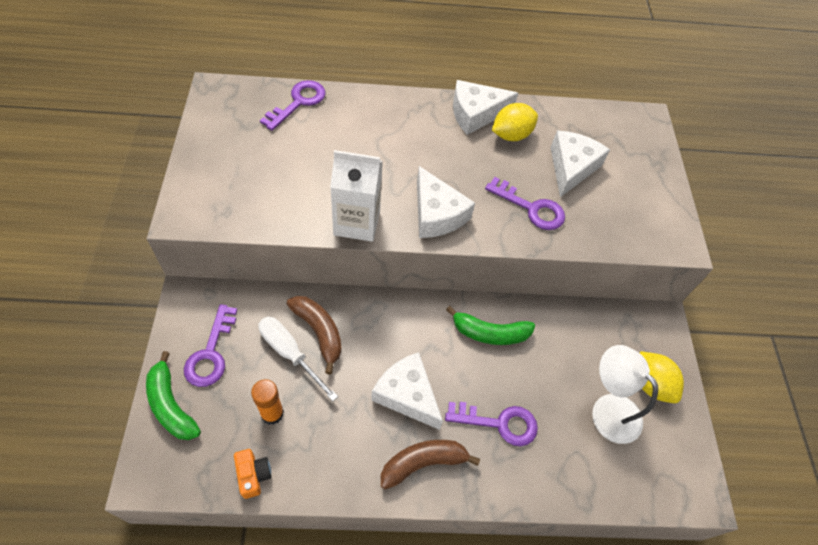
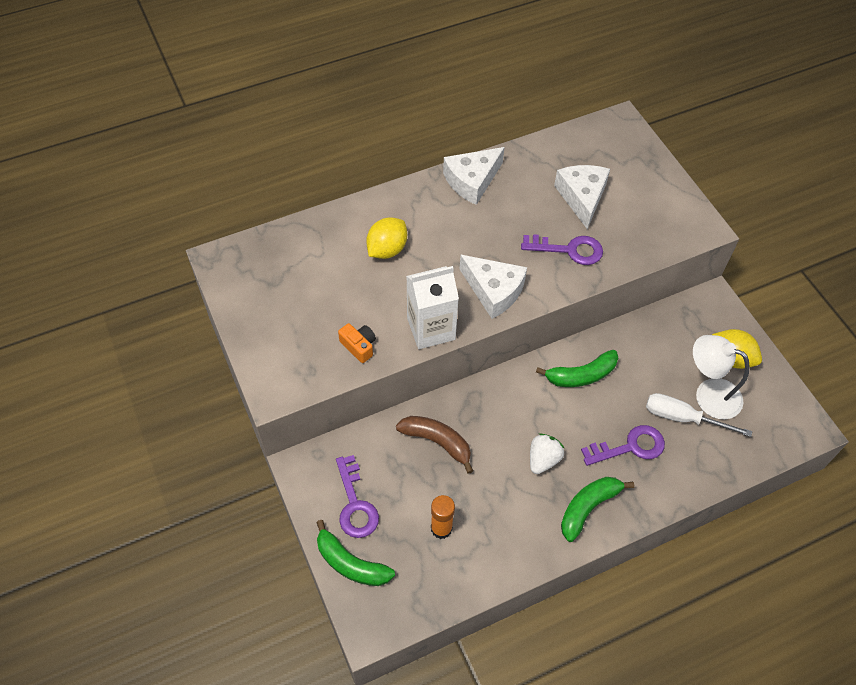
camera: 20 degrees left, 0 degrees up
(253, 475) = (458, 584): orange camera -> orange camera (359, 346)
(290, 354) = (424, 472): white screwdriver -> white screwdriver (683, 418)
(298, 102) = (306, 238): purple key -> none
(407, 395) = (543, 459): white cheese -> white strawberry
(423, 463) = (588, 507): brown banana -> green banana
(511, 135) = (514, 188): yellow lemon -> yellow lemon (387, 249)

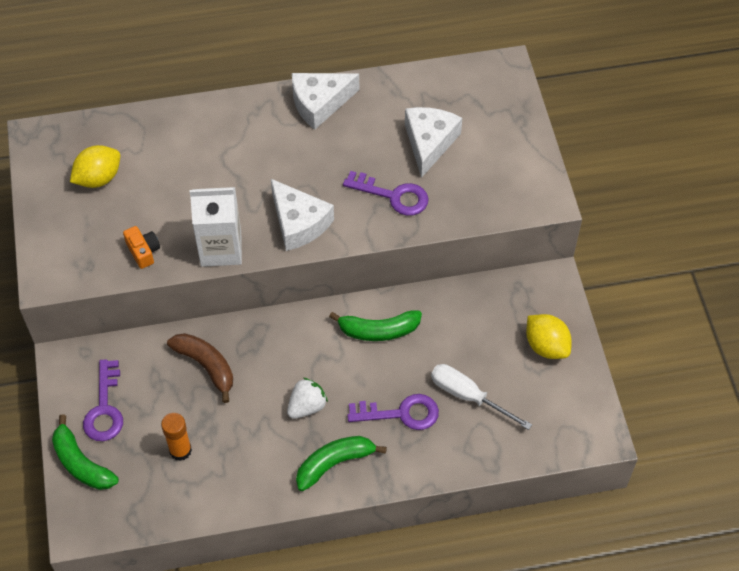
camera: 15 degrees right, 0 degrees up
(387, 249) = (206, 159): yellow lemon -> yellow lemon (98, 178)
(708, 394) = (506, 378): white lamp -> none

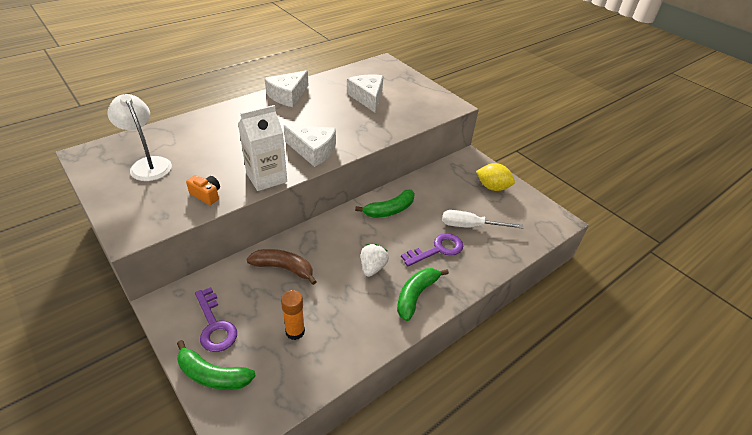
camera: 30 degrees left, 15 degrees down
(98, 178) = (148, 164): yellow lemon -> white lamp
(393, 196) = (364, 124): purple key -> none

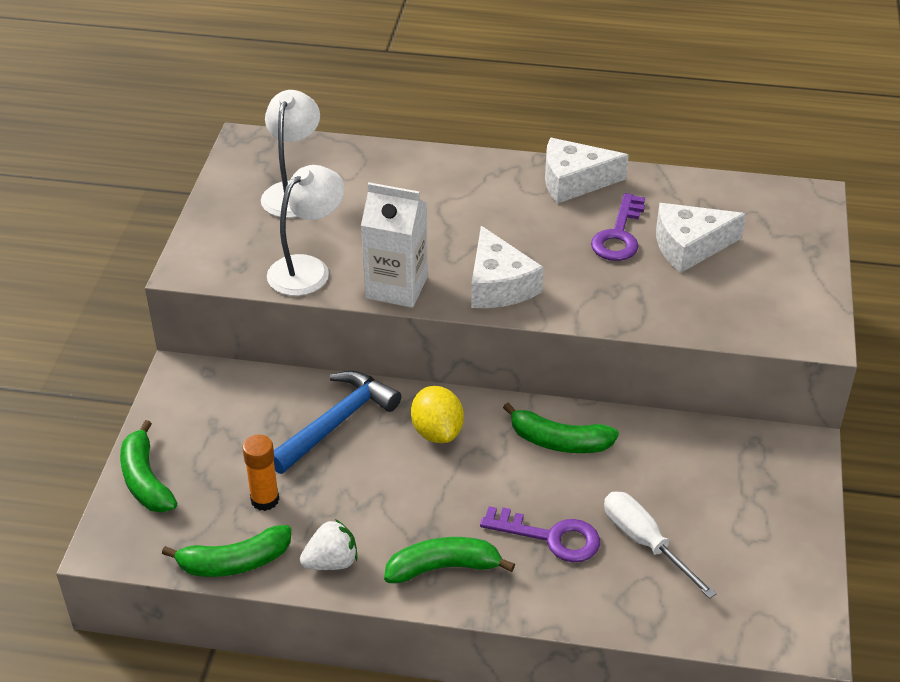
camera: 50 degrees right, 0 degrees up
(206, 195) = (308, 269): orange camera -> white lamp
(215, 325) = (200, 433): purple key -> purple key (619, 235)
(284, 268) = (336, 422): brown banana -> blue hammer
(320, 375) = (234, 562): none -> green banana
(367, 97) = (689, 246): white cheese -> white cheese turned 135 degrees counterclockwise
(372, 267) = (436, 496): white strawberry -> white strawberry (331, 562)
(492, 187) = (769, 515): yellow lemon -> yellow lemon (437, 432)

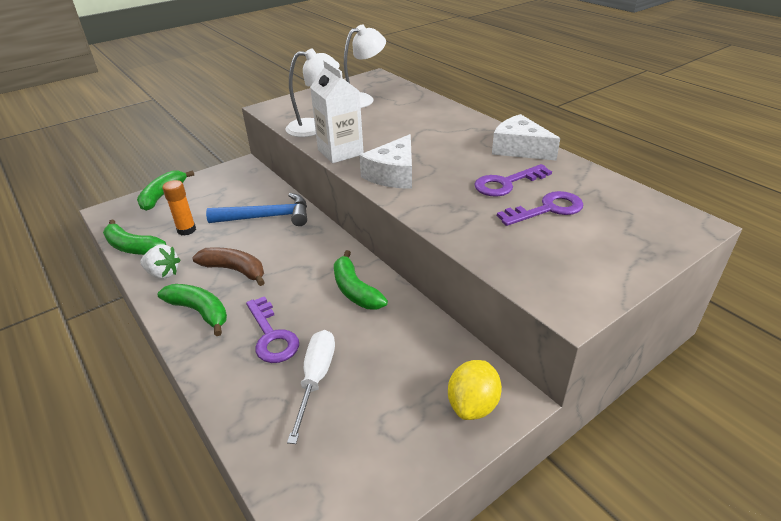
camera: 45 degrees right, 5 degrees down
(406, 504) = (235, 270): none -> brown banana
(437, 432) = (303, 247): yellow lemon -> yellow lemon (472, 405)
(689, 246) = (547, 209): white cheese -> purple key

